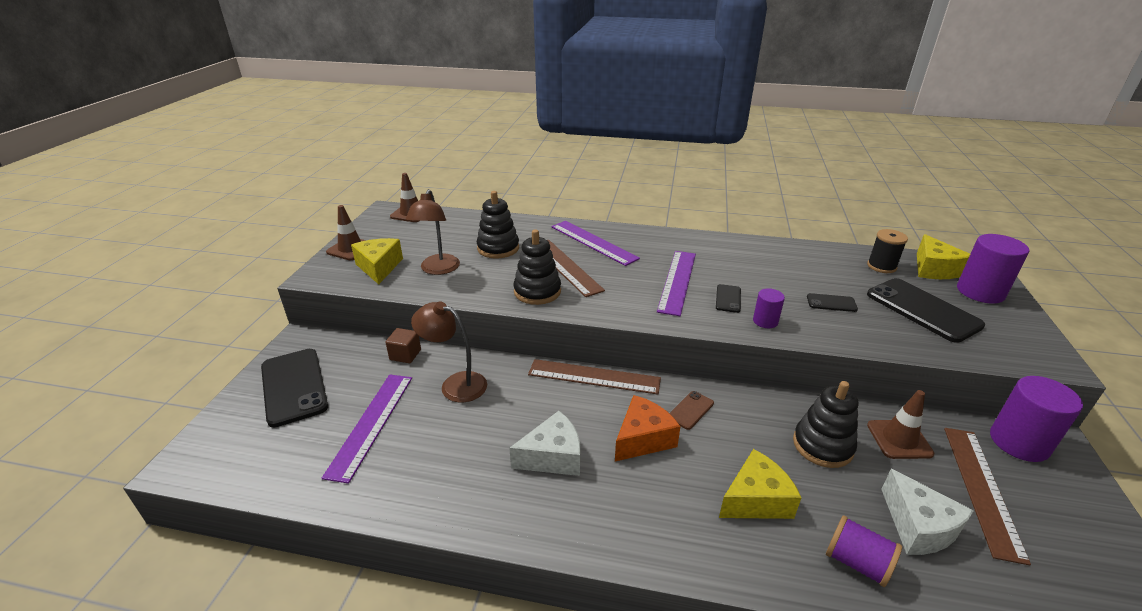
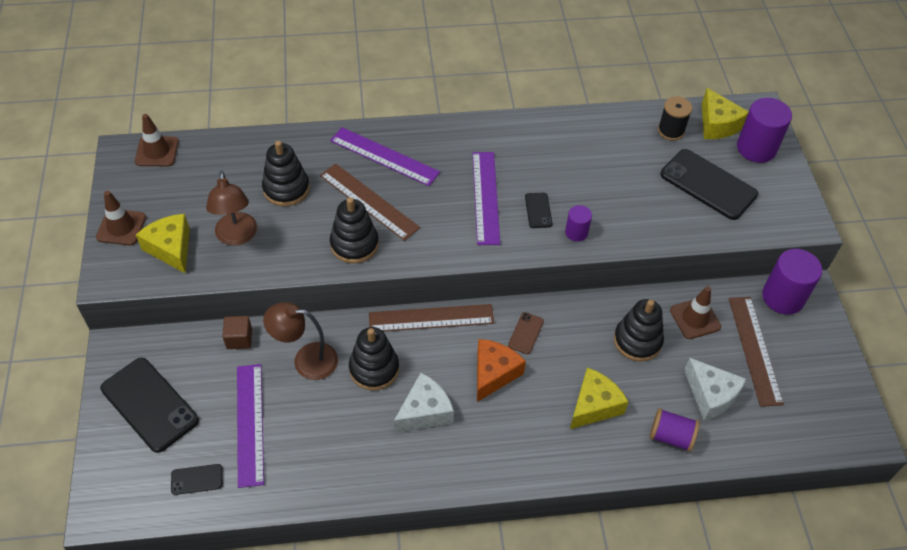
camera: 20 degrees left, 20 degrees up
(517, 406) = (374, 369): none -> black stacking toy
(831, 303) = (630, 194): black phone -> black phone (197, 479)

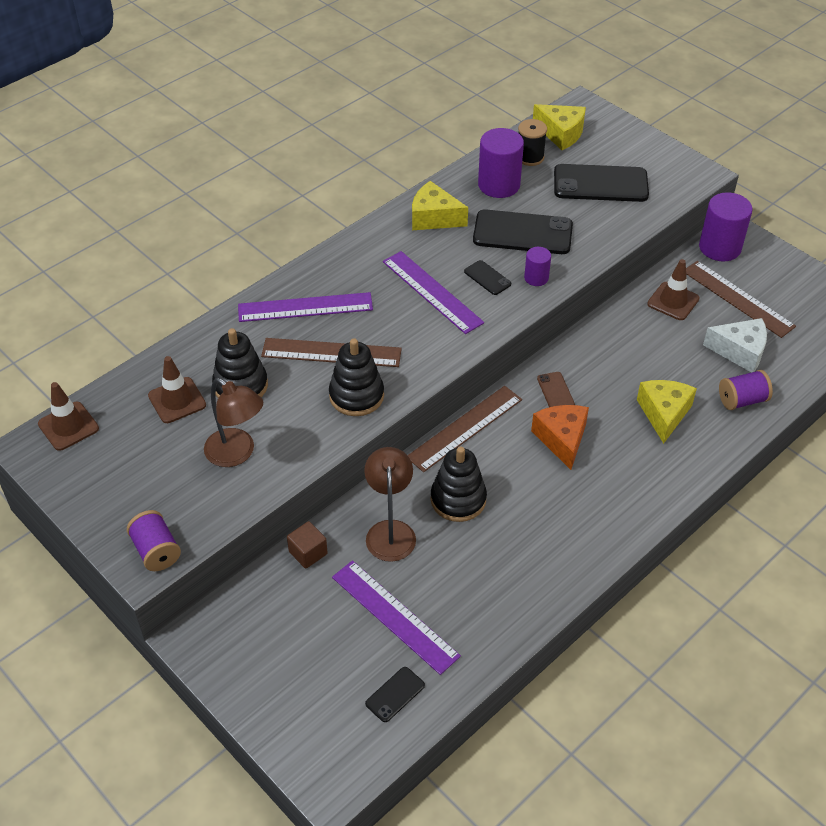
camera: 35 degrees left, 5 degrees down
(121, 227) = (107, 514): brown traffic cone -> brown traffic cone (177, 400)
(125, 272) = (156, 551): none -> purple spool
(149, 404) = (281, 664): black phone -> black phone (522, 233)
(171, 248) = (181, 502): yellow cheese -> yellow cheese (434, 217)
(306, 360) = (390, 531): brown lamp -> brown lamp turned 120 degrees clockwise
(425, 411) = (536, 505): white cheese -> none
(637, 341) = (647, 344): black stacking toy -> none
(756, 148) = (608, 137): purple cylinder -> purple cylinder (499, 185)

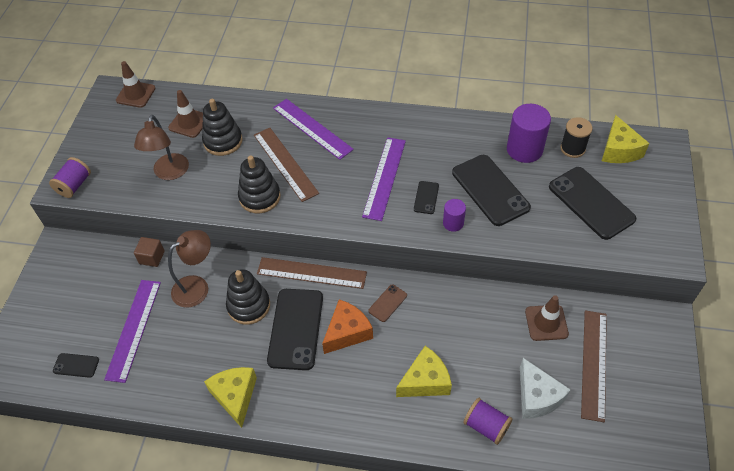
camera: 55 degrees right, 5 degrees up
(434, 217) = (455, 137): yellow cheese -> yellow cheese (235, 396)
(522, 476) = (296, 329): none -> black phone
(720, 247) = (638, 321): purple cylinder -> none

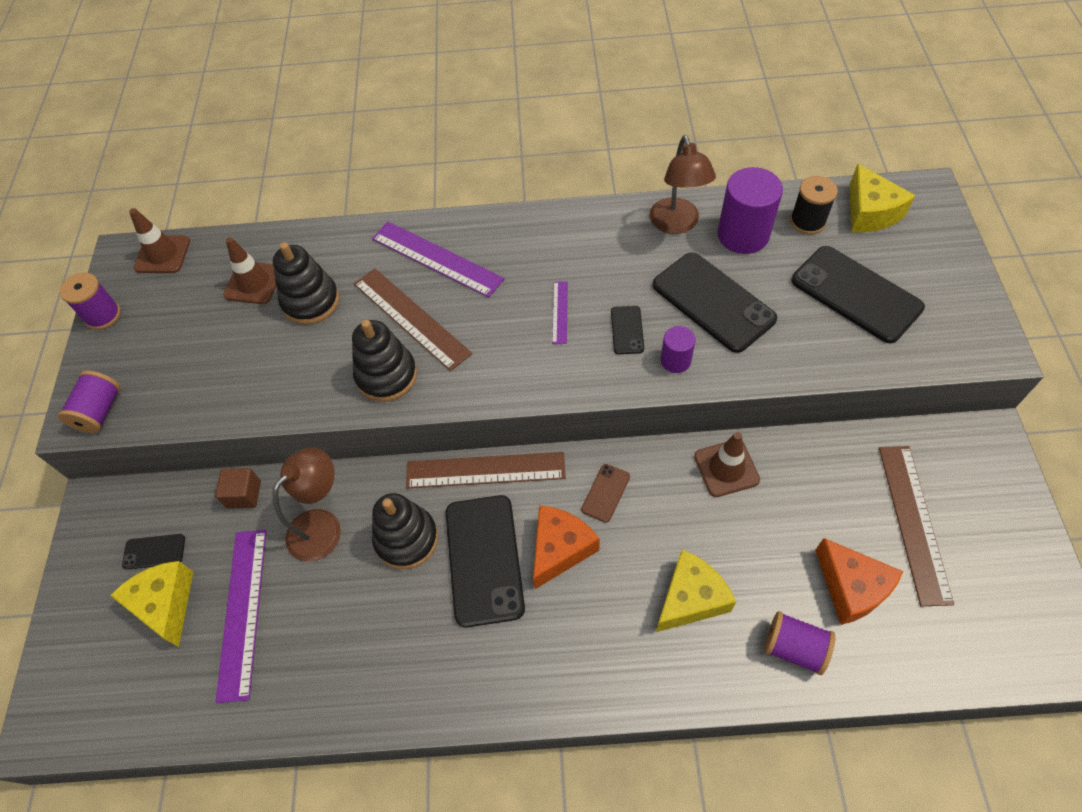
camera: 10 degrees left, 5 degrees up
(76, 365) = (166, 689): black phone -> black phone (154, 551)
(90, 126) = (103, 315): none -> purple spool
(169, 173) = (242, 365): brown lamp -> brown lamp (676, 224)
(235, 396) = (421, 684): yellow cheese -> yellow cheese (165, 604)
(384, 178) = (560, 312): purple ruler -> purple ruler, size x0.50
(537, 397) = (851, 588): white cheese -> orange cheese
(546, 323) = (832, 476): brown traffic cone -> brown traffic cone (726, 468)

